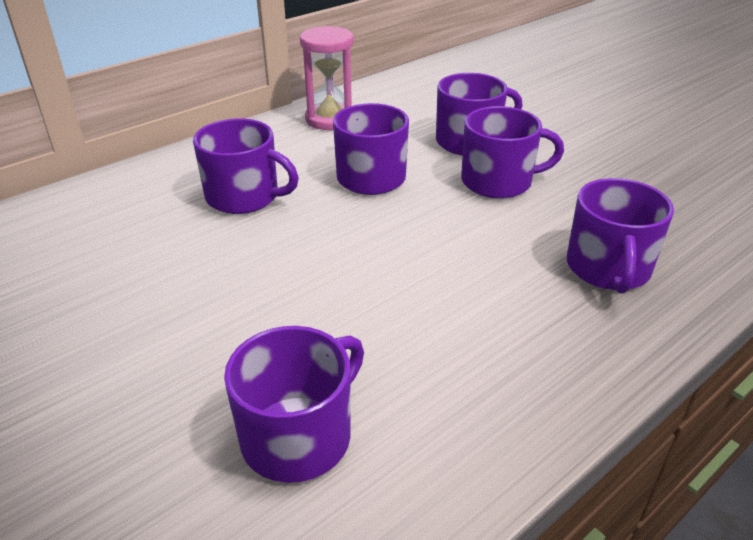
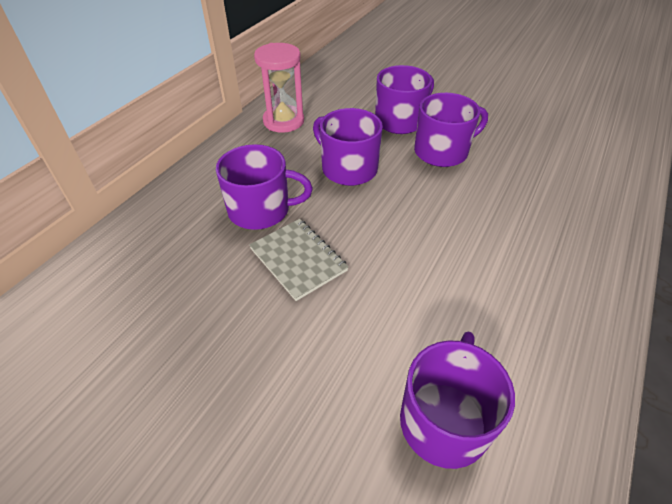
camera: 20 degrees left, 10 degrees up
(250, 250) = (298, 259): none -> grey notebook
(608, 268) = (557, 207): purple mug -> none

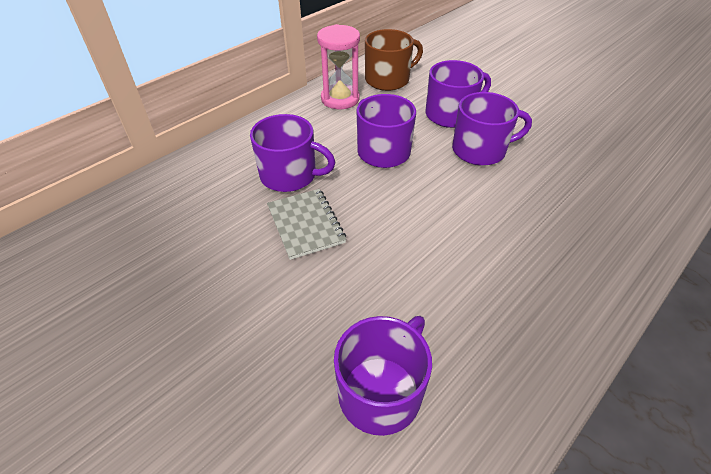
camera: 15 degrees right, 0 degrees up
(325, 94) = (388, 79): none -> brown mug

